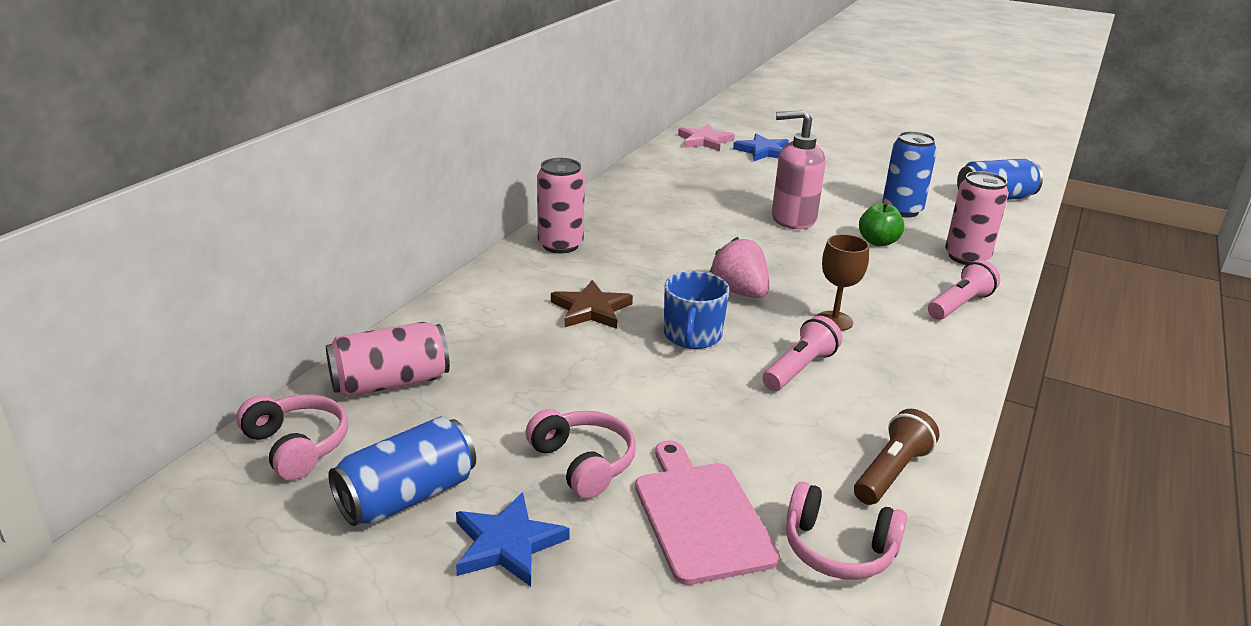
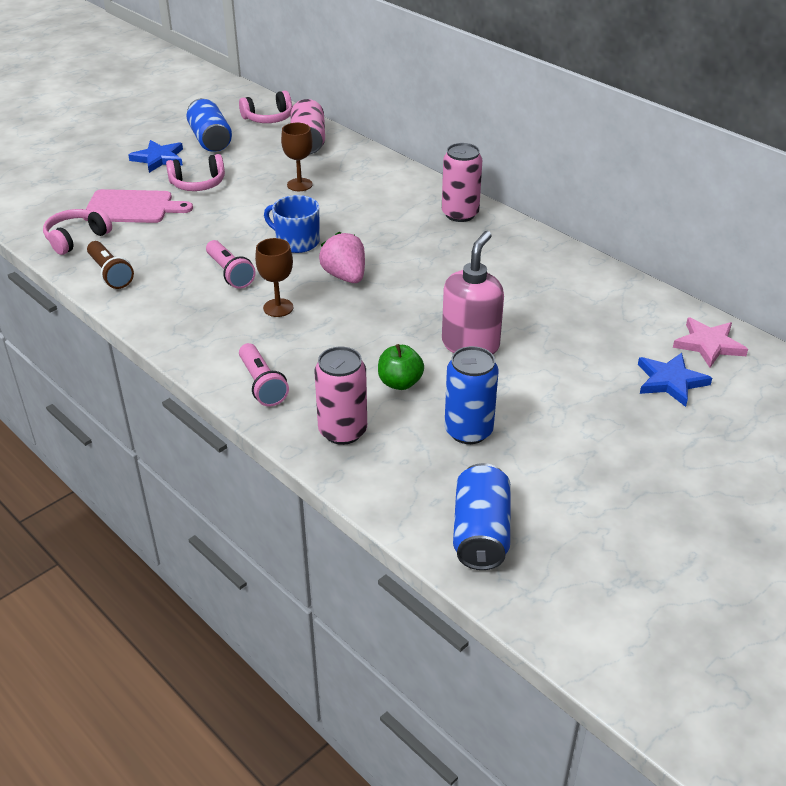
camera: 110 degrees right, 10 degrees up
(540, 363) = (299, 185): none -> brown goblet
(591, 309) = (353, 211): brown star -> none
(739, 292) = (345, 276): pink strawberry -> pink strawberry turned 105 degrees counterclockwise

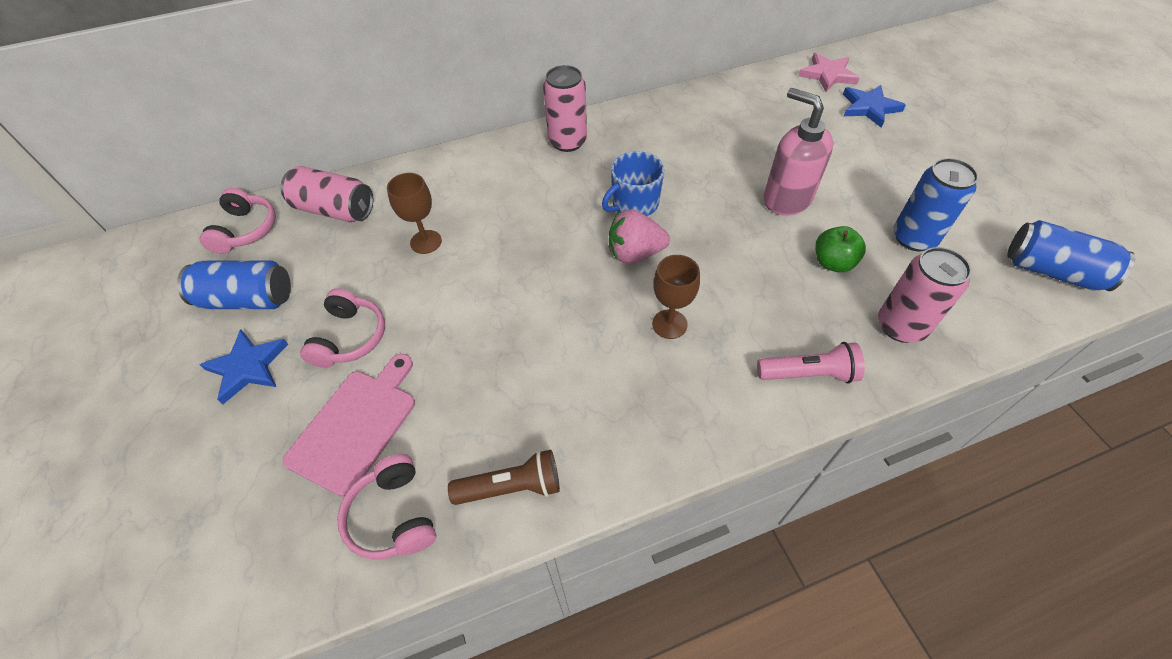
camera: 65 degrees left, 15 degrees up
(230, 273) = (578, 352): pink flashlight -> none
(296, 242) = (546, 275): blue mug -> blue mug (634, 204)

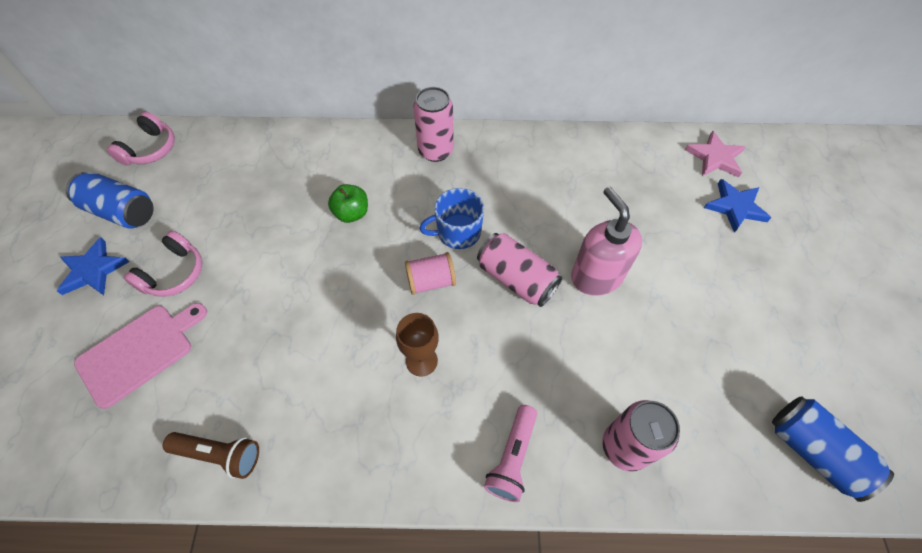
camera: 20 degrees right, 5 degrees up
(335, 210) = (221, 153): pink can -> pink can (516, 279)
(393, 516) = (126, 440): pink headphones -> none
(426, 242) = (272, 208): brown goblet -> none
(635, 253) = (431, 281): pink strawberry -> pink spool
(808, 373) = (512, 458): pink flashlight -> pink flashlight turned 90 degrees clockwise
(833, 263) = (600, 357): green apple -> green apple (352, 213)
(914, 238) = (694, 362): blue can -> none

